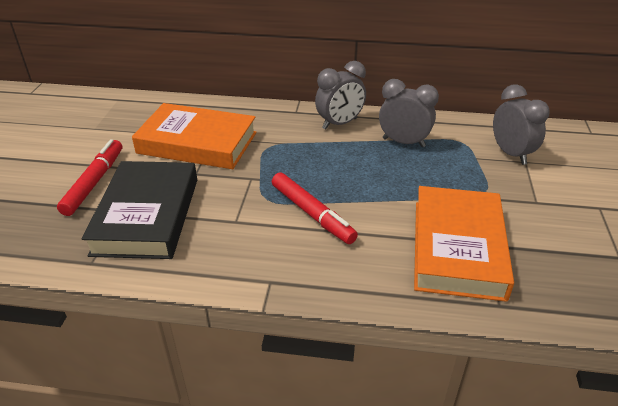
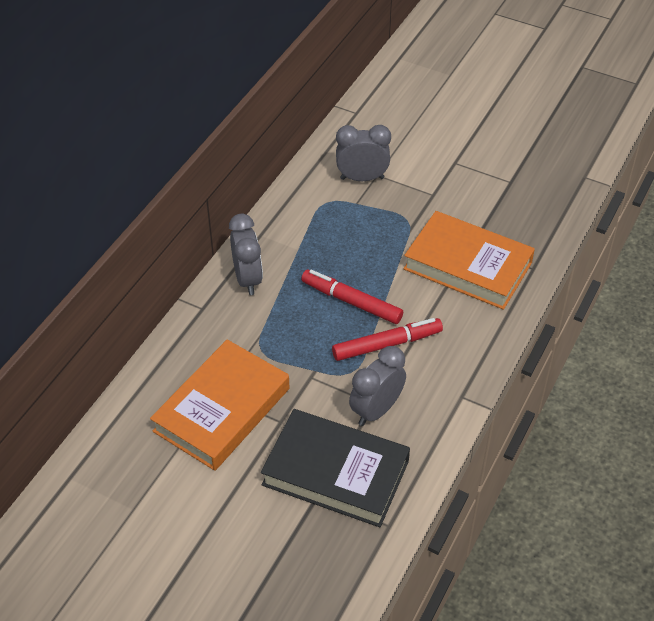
camera: 70 degrees left, 10 degrees up
(94, 182) = (255, 515): red marker -> red marker (351, 302)
(403, 142) = (307, 242): grey clock -> grey clock (376, 410)

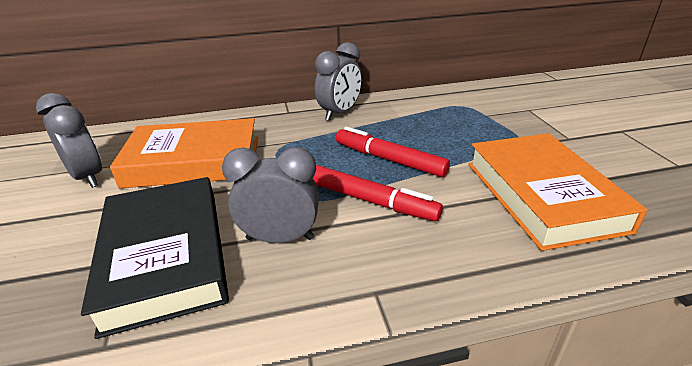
camera: 50 degrees right, 15 degrees down
(351, 302) = (389, 160): red marker -> red marker turned 45 degrees counterclockwise
(362, 178) = (512, 106): grey clock -> grey clock (88, 177)

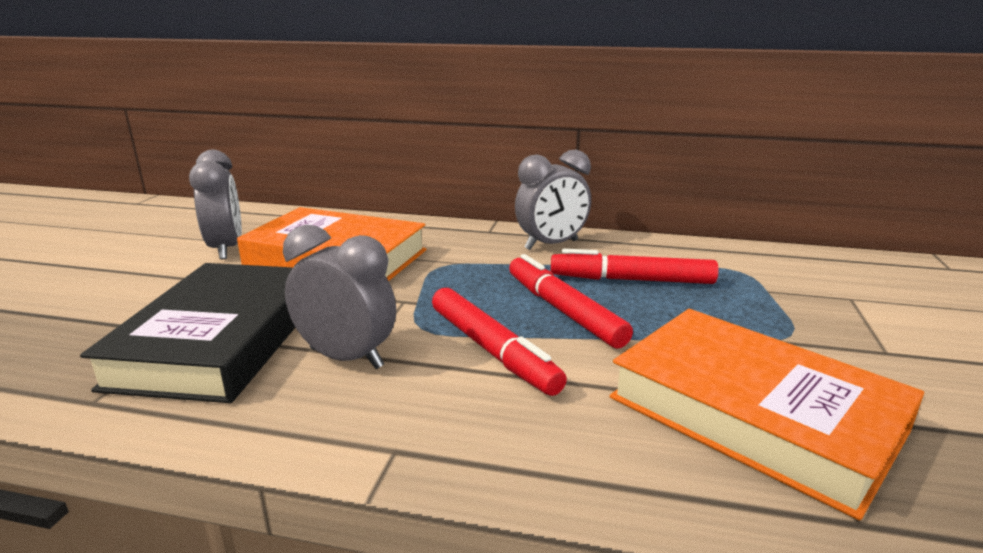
camera: 25 degrees right, 10 degrees down
(410, 127) = (631, 280): none -> red marker
(542, 195) = (754, 414): orange book -> orange book turned 60 degrees counterclockwise

